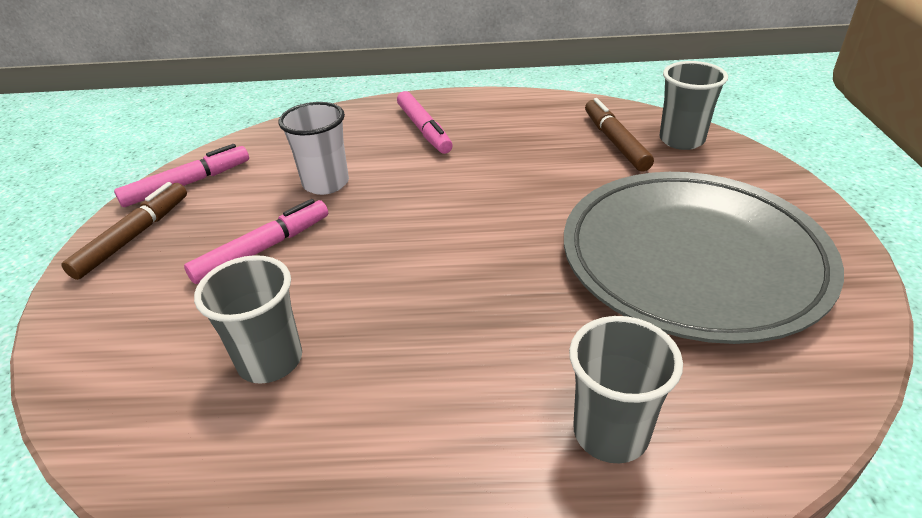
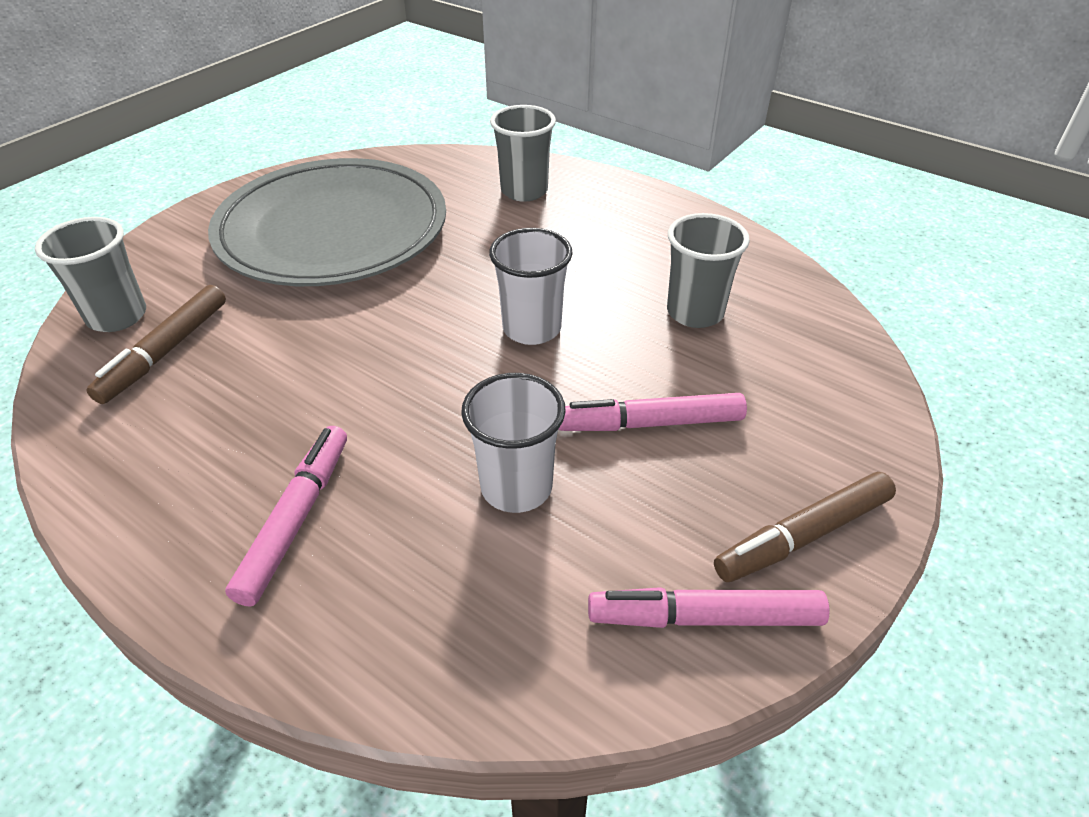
camera: 145 degrees left, 5 degrees up
(408, 268) = (532, 329): none -> white cup

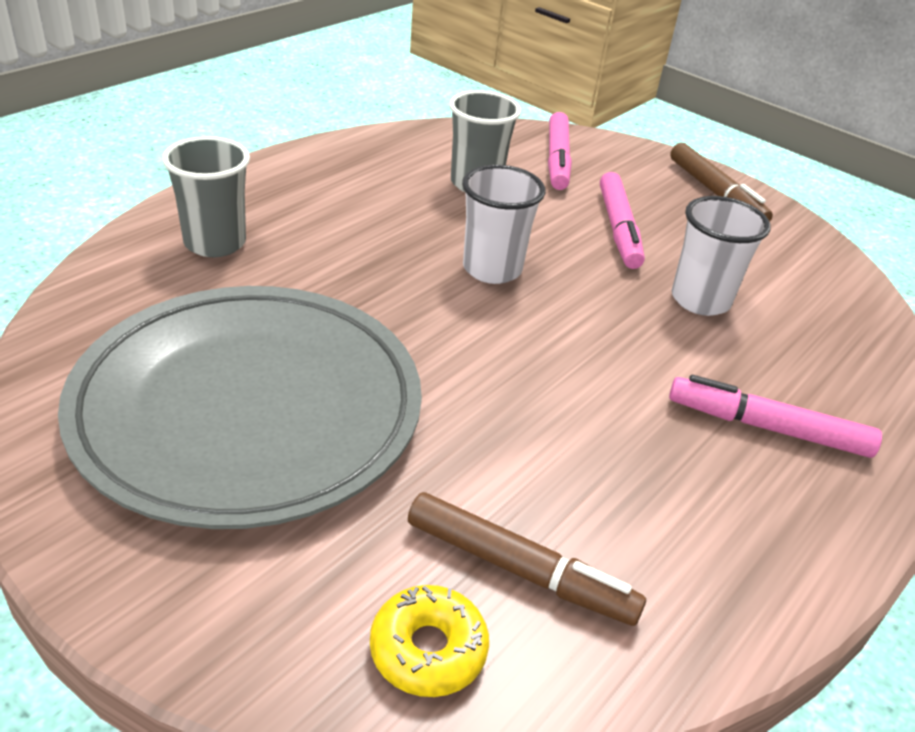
camera: 90 degrees left, 5 degrees down
(117, 316) = (428, 649): grey cup -> yellow donut
(705, 617) = (791, 240): pink marker -> pink marker (557, 159)

